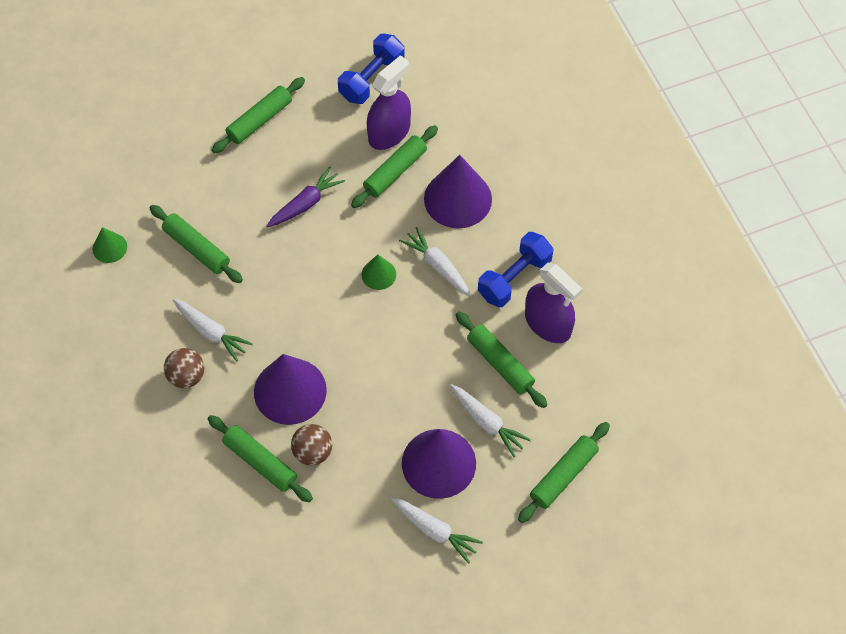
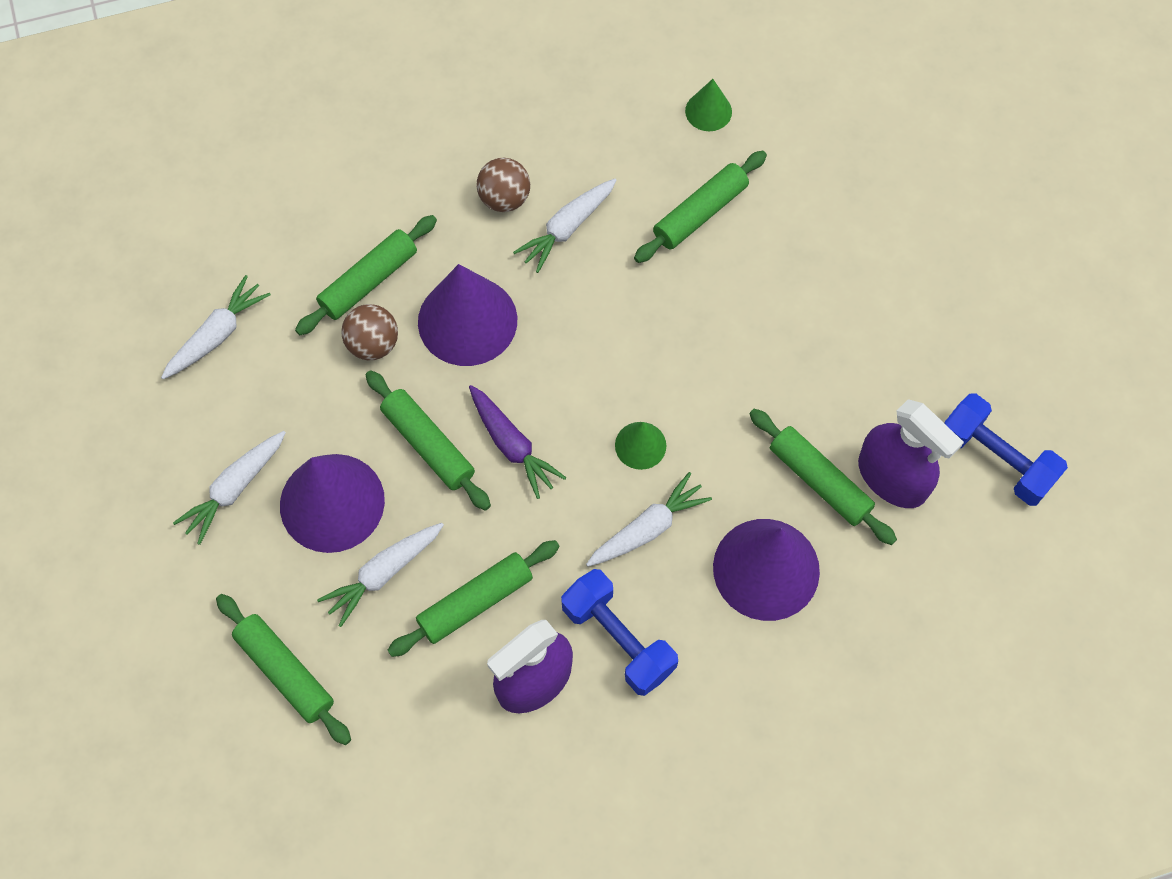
camera: 95 degrees right, 5 degrees up
(259, 120) = (916, 298): green rolling pin -> green rolling pin (428, 445)
(306, 203) = (767, 354): purple carrot -> purple carrot (512, 445)
(311, 564) = (217, 334): none -> white carrot

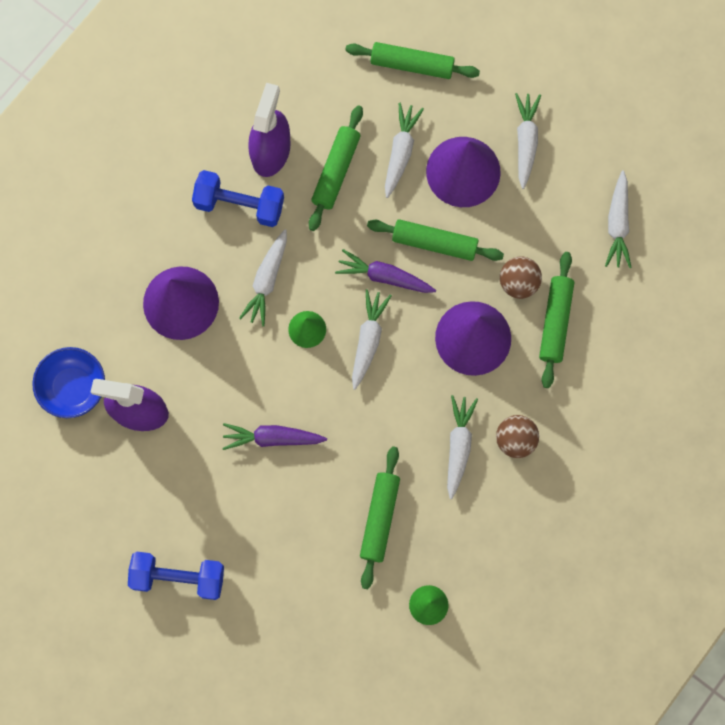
camera: 145 degrees right, 10 degrees up
(581, 390) = (368, 340): none -> white carrot
(759, 358) = (272, 438): none -> purple carrot
(819, 481) = (183, 380): green rolling pin -> none
(954, 554) = (73, 387): none -> blue bowl
(995, 459) = (82, 468): blue dumbbell -> blue dumbbell (178, 577)

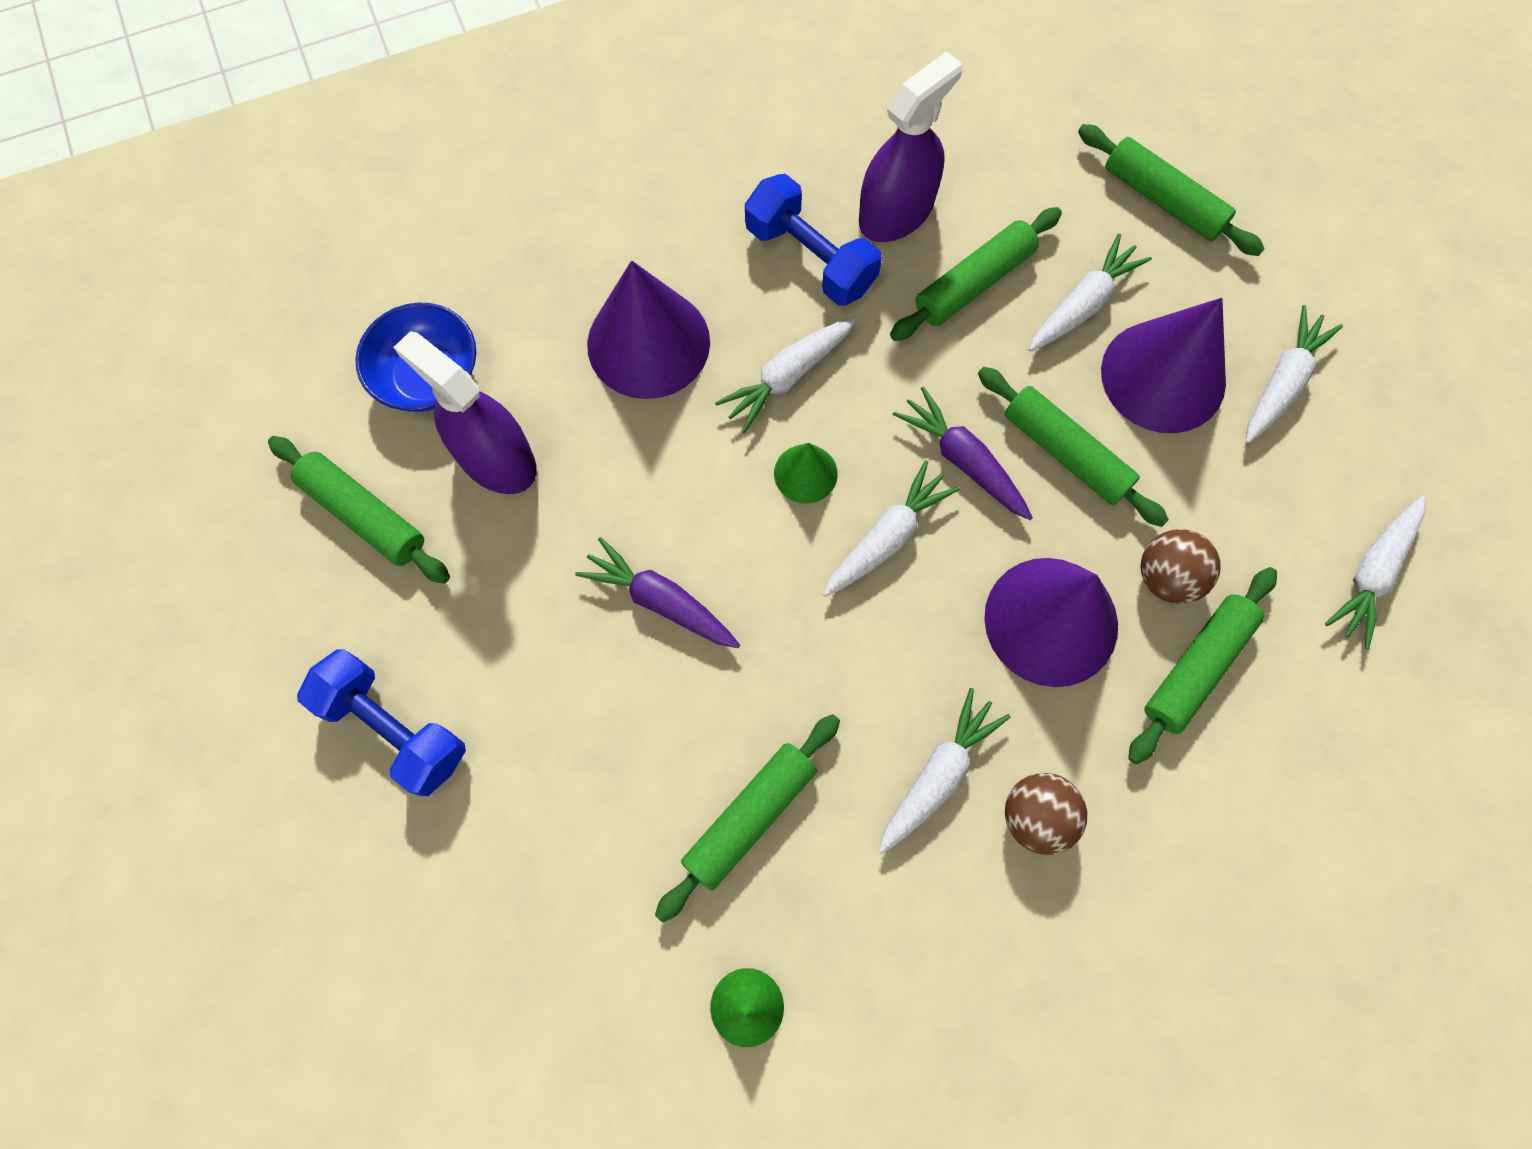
camera: 30 degrees right, 5 degrees down
(89, 481) = (364, 515): none -> green rolling pin

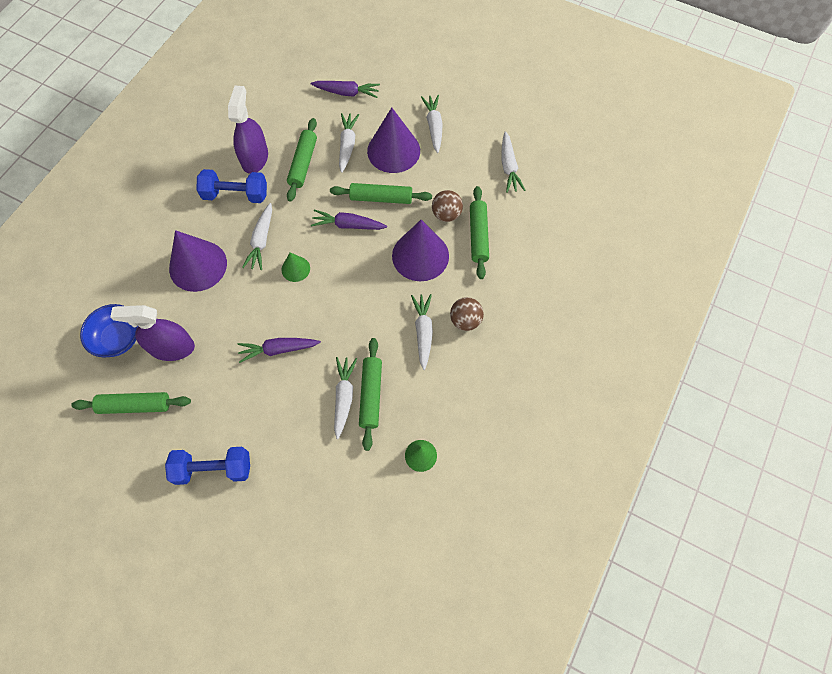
camera: 40 degrees left, 5 degrees down
(887, 537) = (342, 269): white carrot -> white carrot (344, 397)
(1163, 200) = (347, 92): green rolling pin -> purple carrot

